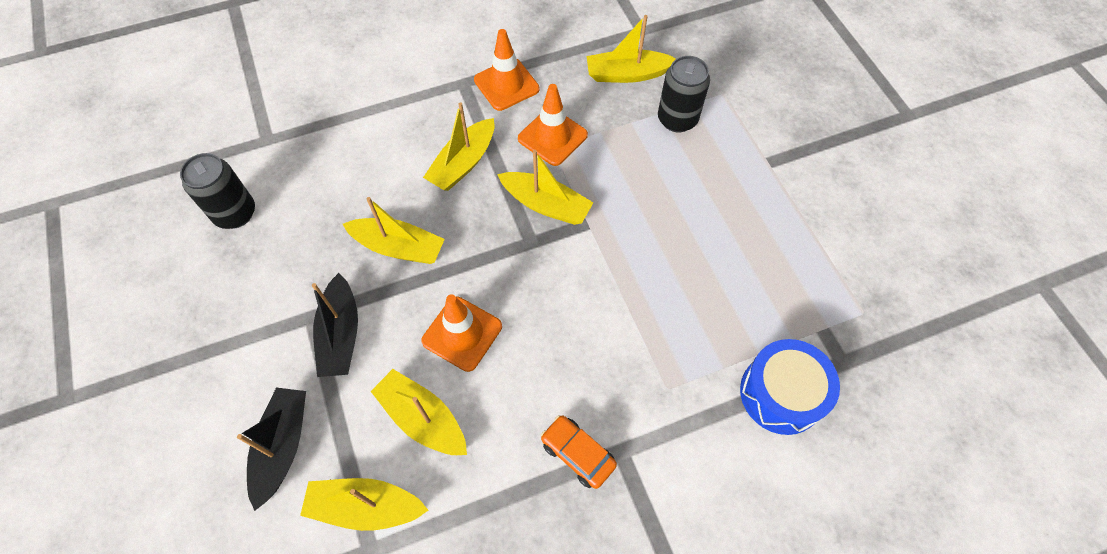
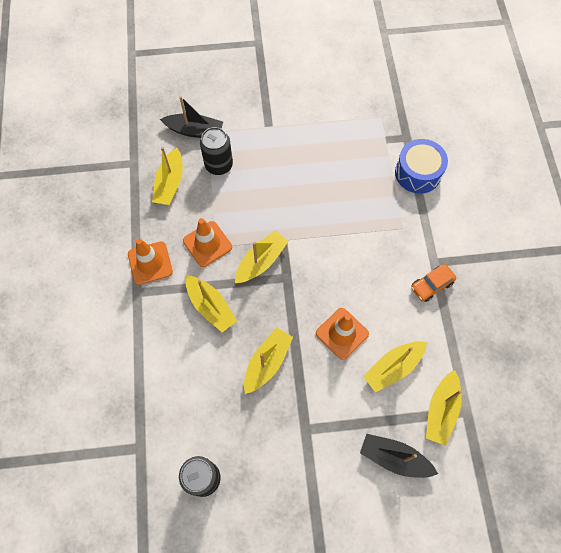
camera: 75 degrees left, 5 degrees up
(341, 334) = (324, 411): black boat -> black boat (194, 131)

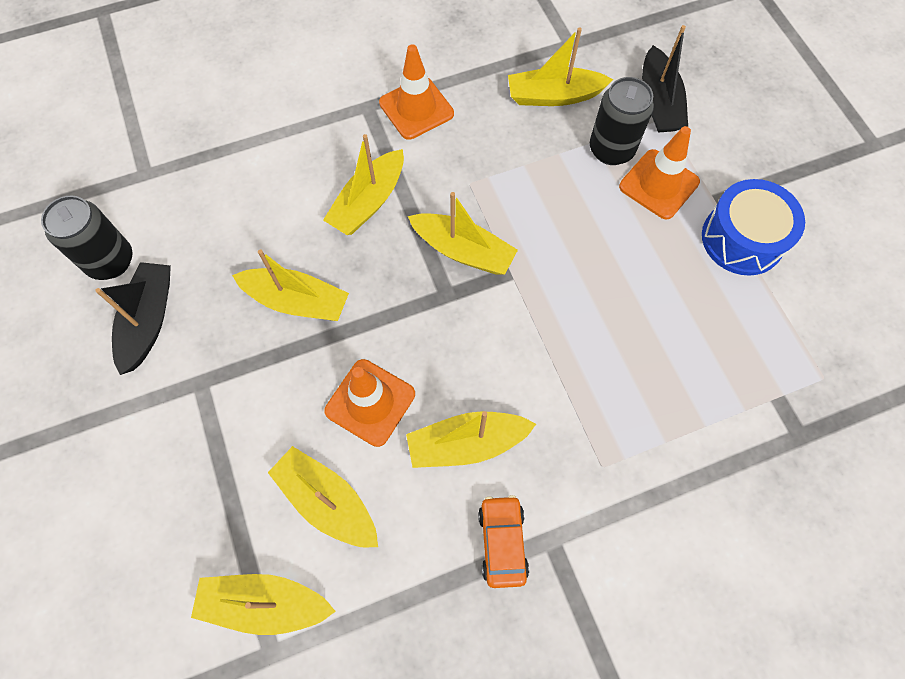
camera: 75 degrees right, 0 degrees up
(207, 244) = (469, 171): orange traffic cone -> orange traffic cone (659, 184)
(377, 289) = (467, 443): none -> yellow boat
(394, 458) = (170, 534): black boat -> black boat (149, 321)
(418, 173) = (731, 472): blue drum -> blue drum (742, 239)
(431, 285) = (502, 542): orange car -> orange car turned 45 degrees clockwise

